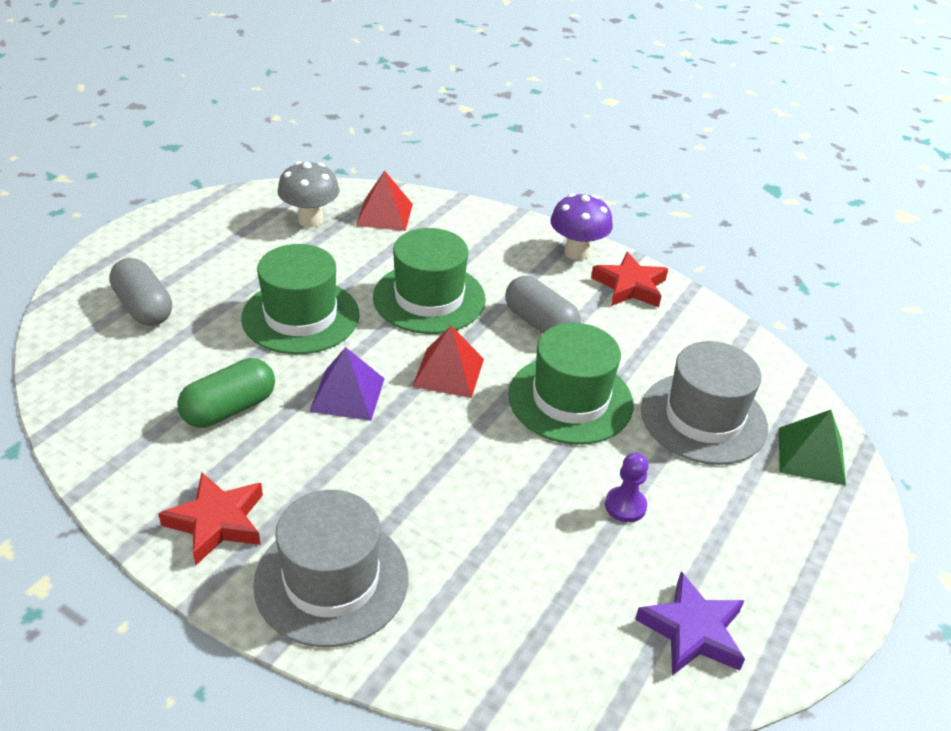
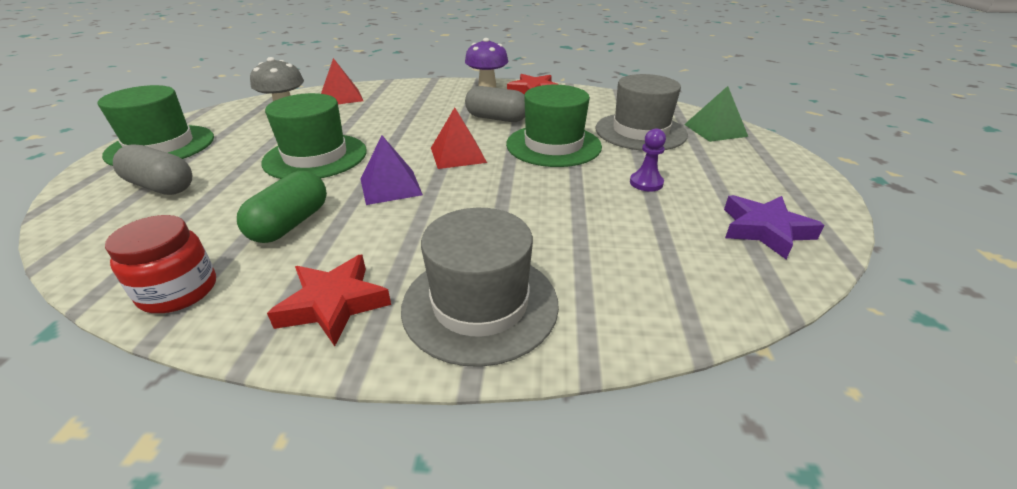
camera: 25 degrees left, 5 degrees down
(111, 452) = (179, 291): none -> red jar
(429, 298) = (409, 125): green hat -> green hat (161, 146)

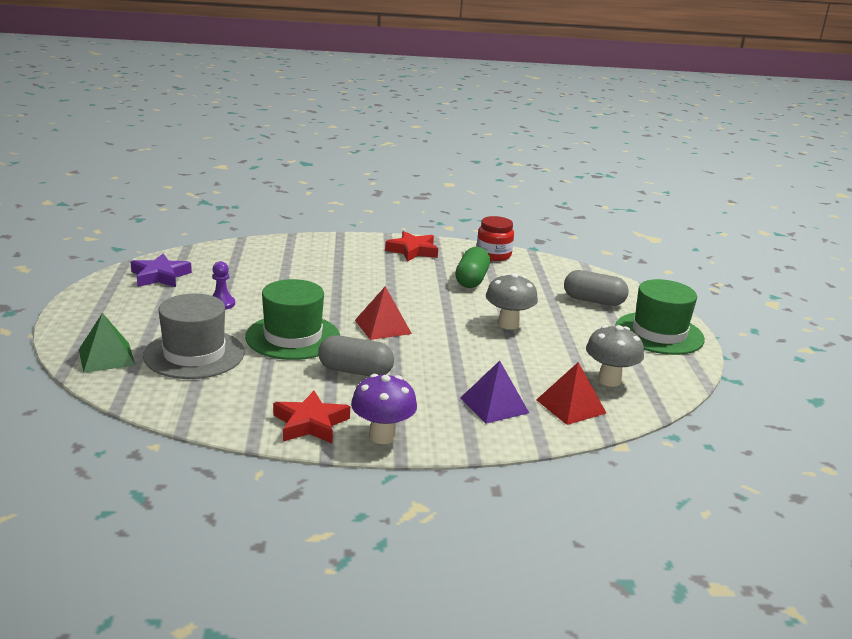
camera: 170 degrees right, 10 degrees down
(315, 157) = (508, 324): green hat -> grey mushroom
(390, 186) = (424, 301): purple pyramid -> purple pyramid (494, 405)
(480, 304) = (341, 250): grey hat -> none

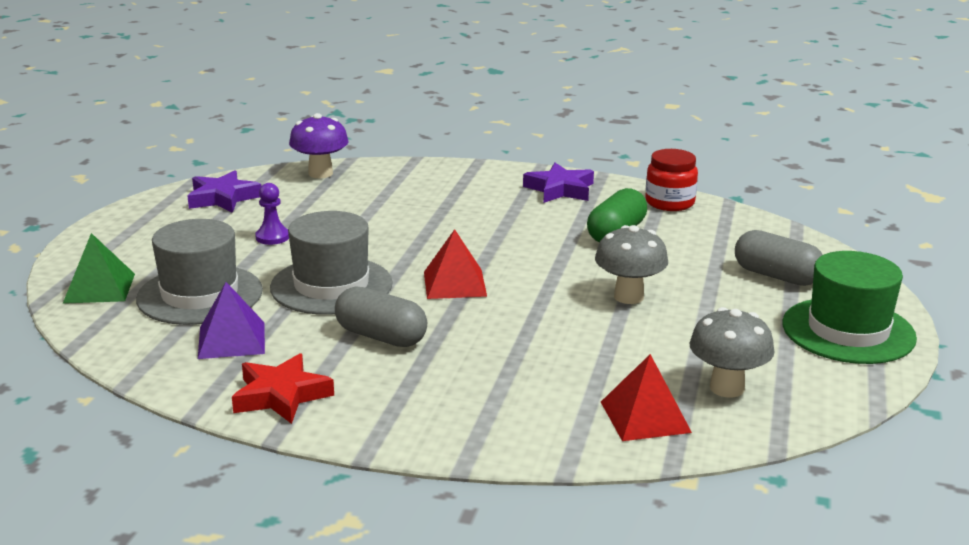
camera: 20 degrees right, 0 degrees up
(293, 337) = (331, 286): green hat -> grey hat
(382, 436) = (360, 423): purple mushroom -> purple mushroom (320, 173)
(412, 251) = (560, 189): red star -> purple star
(494, 405) = (536, 402): purple pyramid -> purple pyramid (231, 340)

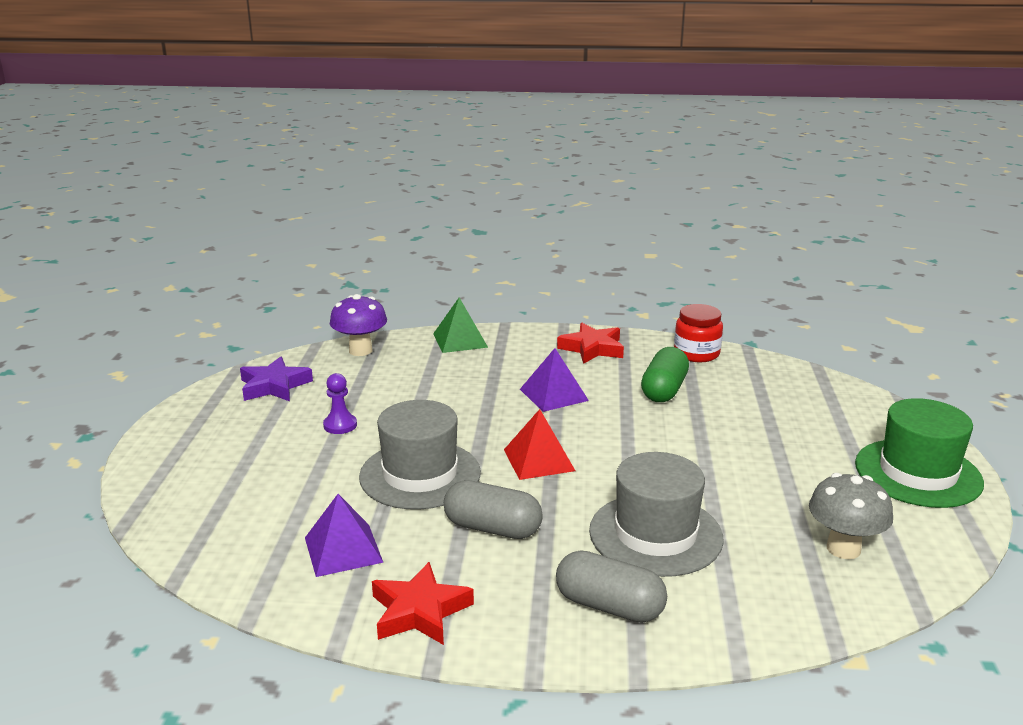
camera: 10 degrees left, 0 degrees up
(99, 288) = (182, 502): green pyramid -> green pyramid (460, 340)
(200, 295) = (291, 499): grey hat -> grey hat (655, 534)
(498, 228) = (553, 394): none -> purple pyramid
(560, 189) = (592, 348): purple star -> red star
(629, 297) = (707, 457): grey mushroom -> none
(645, 417) = (785, 591): red pyramid -> none
(776, 276) = (827, 421): grey capsule -> grey capsule (609, 606)

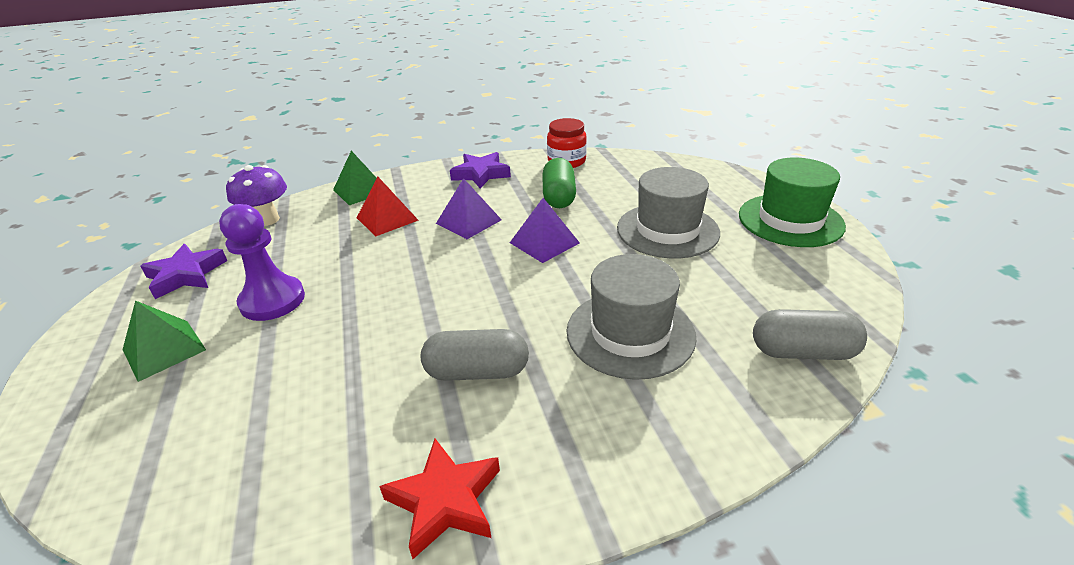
camera: 20 degrees left, 10 degrees up
(241, 443) = (164, 349): none -> green pyramid
(340, 425) = (272, 300): purple pawn -> purple pawn, size x1.80
(343, 550) = (326, 448): purple pyramid -> purple pyramid (544, 243)
(420, 475) = (377, 333): grey hat -> grey hat (667, 230)
(539, 460) = (486, 286): red pyramid -> red pyramid (387, 219)
(592, 348) = (481, 174): red star -> purple star
(609, 606) = (634, 425): grey capsule -> grey capsule (802, 352)
(843, 549) = (786, 301): grey mushroom -> none

